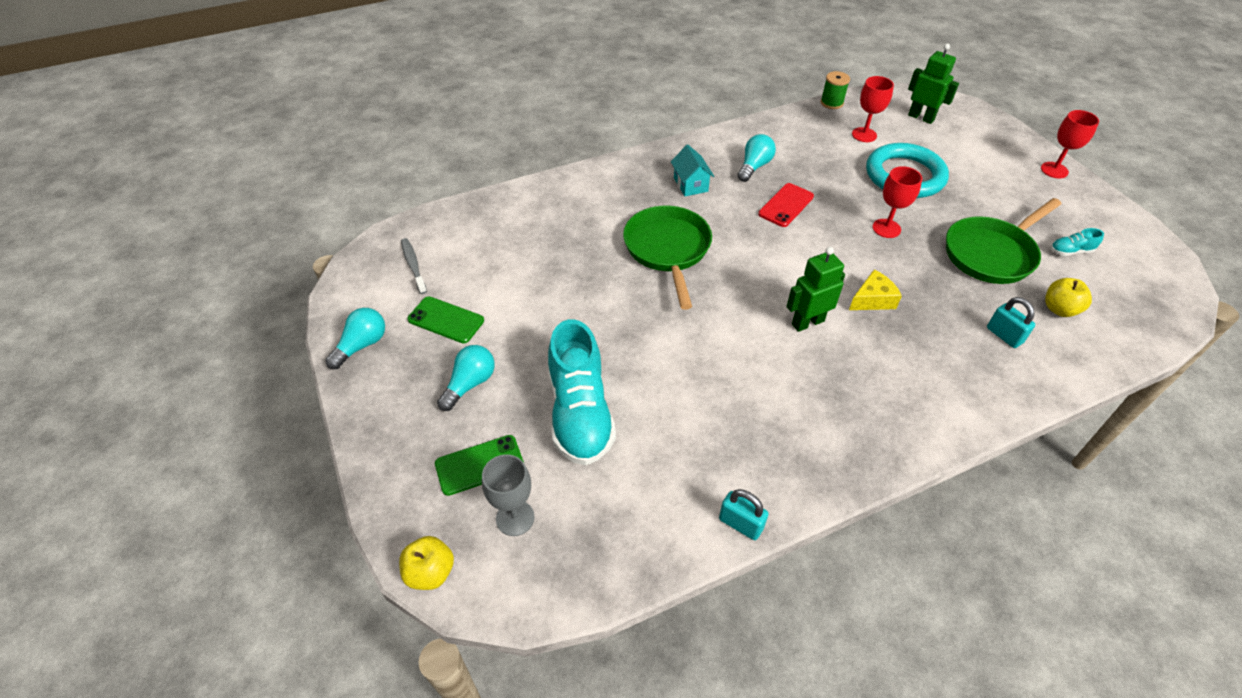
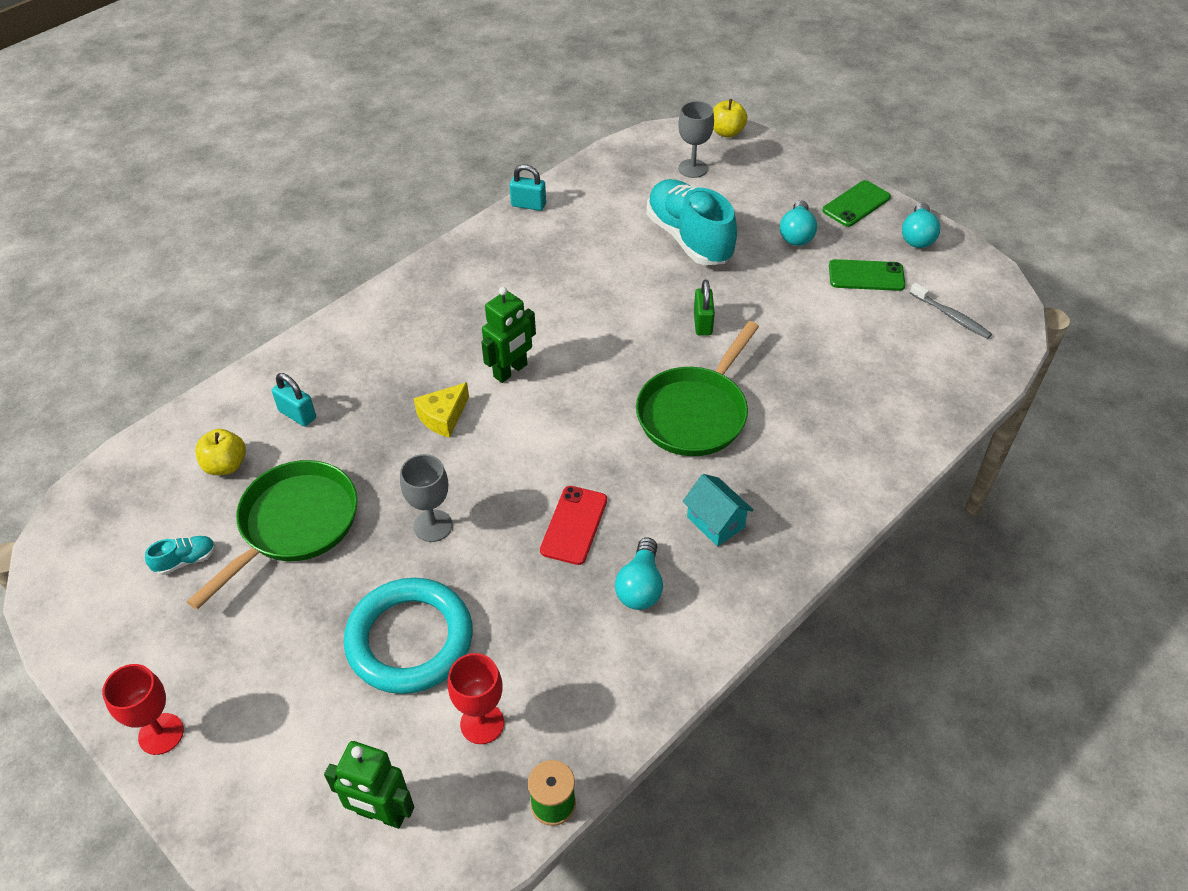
camera: 160 degrees right, 0 degrees up
(479, 465) = (742, 188): green phone -> green phone (856, 204)
(620, 318) = (702, 323): none -> green padlock
(668, 250) = (695, 413): green pan -> green pan turned 60 degrees clockwise
(886, 228) = (433, 526): red goblet -> grey goblet

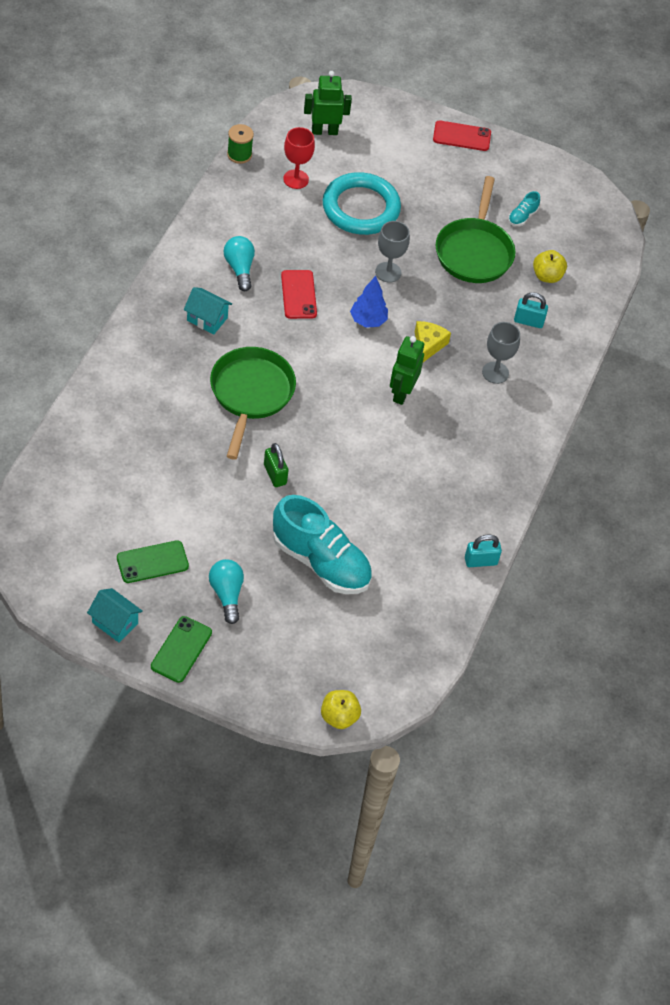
camera: 150 degrees right, 5 degrees up
(161, 734) = (461, 136): red goblet -> red phone
(500, 466) = (368, 321): none -> blue tree
(692, 168) = (352, 653): grey goblet -> grey goblet (495, 372)
(917, 236) = (115, 623): turquoise light bulb -> turquoise house
(951, 316) = (71, 537): grey toothbrush -> none

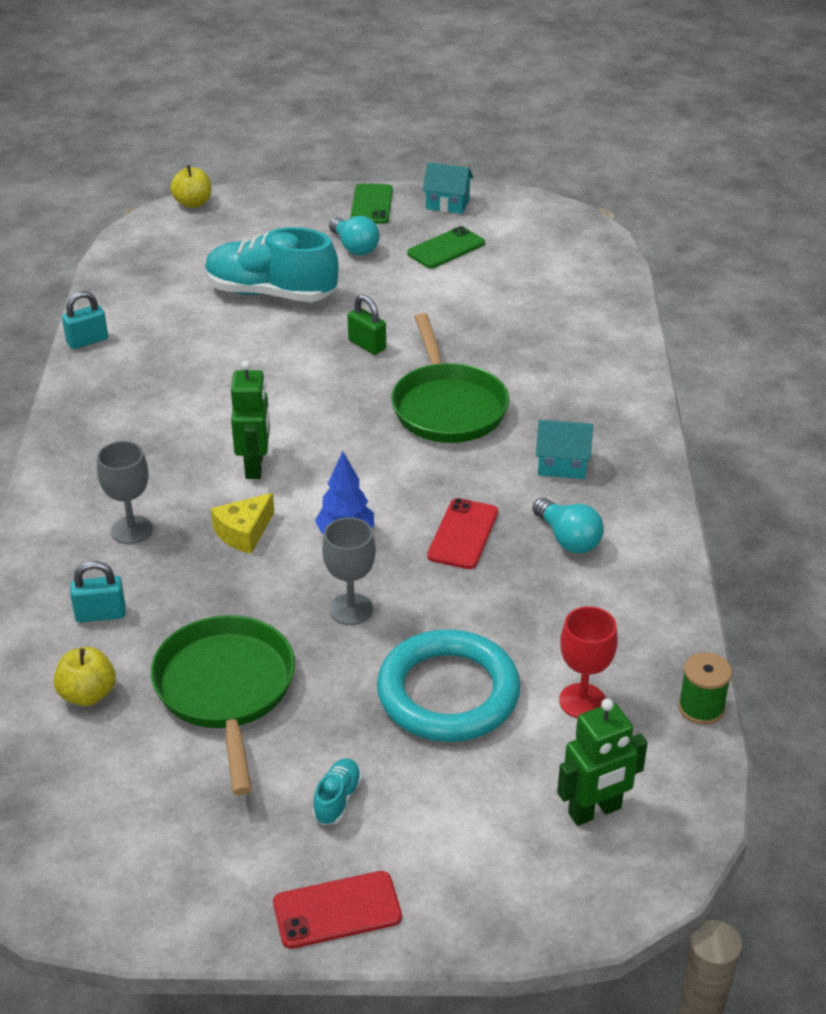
camera: 165 degrees right, 15 degrees down
(298, 294) = (463, 534): red phone -> red phone turned 45 degrees clockwise
(428, 345) = (244, 532): yellow cheese -> yellow cheese turned 45 degrees clockwise
(522, 217) = (161, 785): turquoise shoe -> turquoise shoe (337, 799)

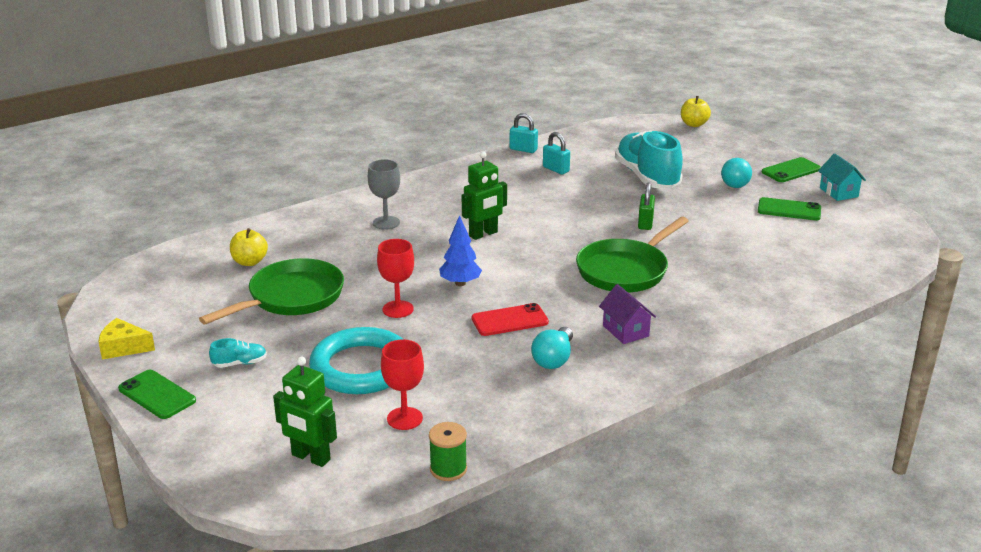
camera: 55 degrees right, 10 degrees down
(100, 614) = (312, 241): turquoise padlock -> turquoise padlock (556, 169)
(244, 532) = (423, 253): yellow cheese -> yellow cheese (123, 347)
(337, 910) = (157, 395): red phone -> green phone
(351, 609) = (398, 309): grey goblet -> red goblet
(562, 465) = (625, 331): turquoise house -> purple house

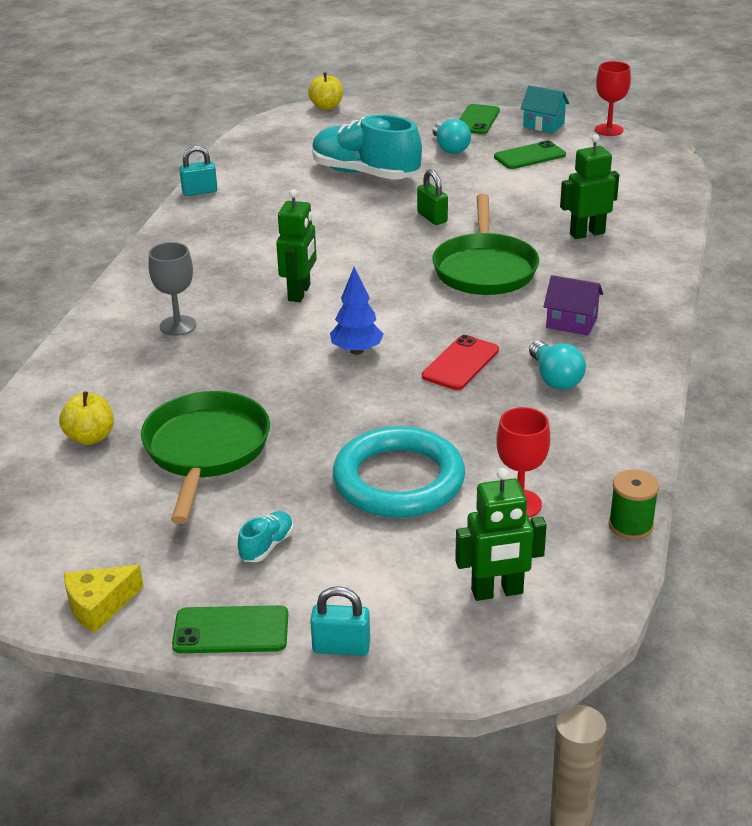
camera: 40 degrees left, 5 degrees up
(398, 309) = (338, 406): red goblet -> red goblet (608, 130)
(556, 169) = (266, 199): turquoise padlock -> turquoise padlock (341, 647)
(740, 279) = (587, 233): none -> green robot

